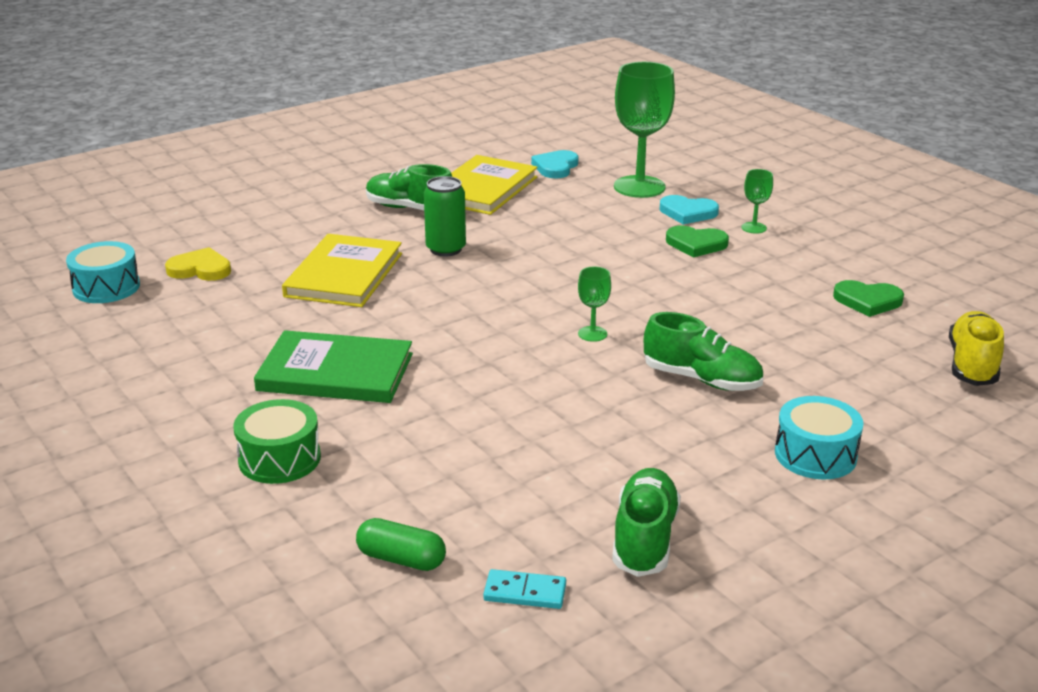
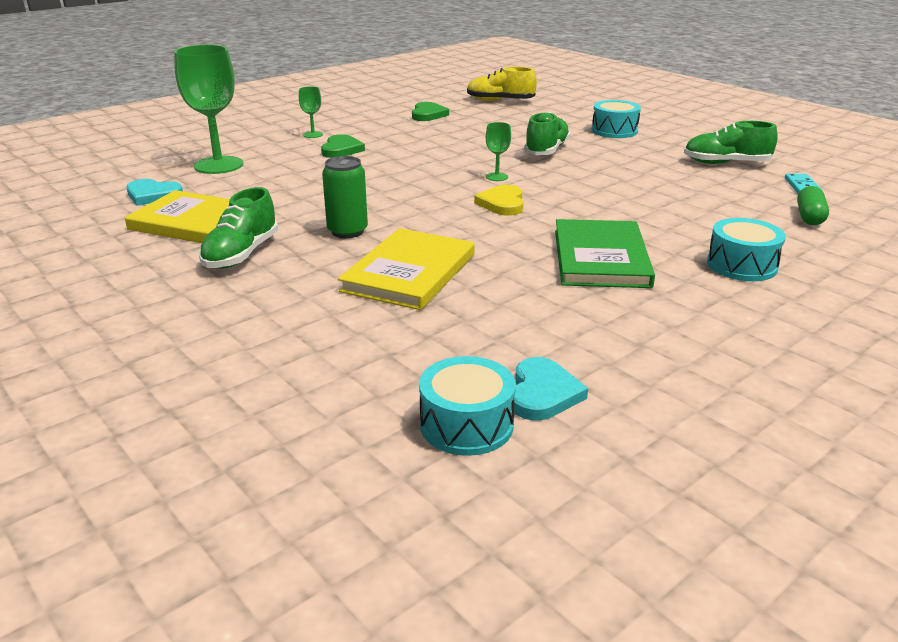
camera: 95 degrees left, 0 degrees up
(200, 269) = (403, 360): yellow heart -> yellow heart (502, 203)
(279, 459) = (741, 265): green drum -> turquoise drum
(344, 275) = (409, 273): yellow book -> yellow book turned 75 degrees counterclockwise
(687, 213) = (280, 151): turquoise heart -> turquoise heart (543, 393)

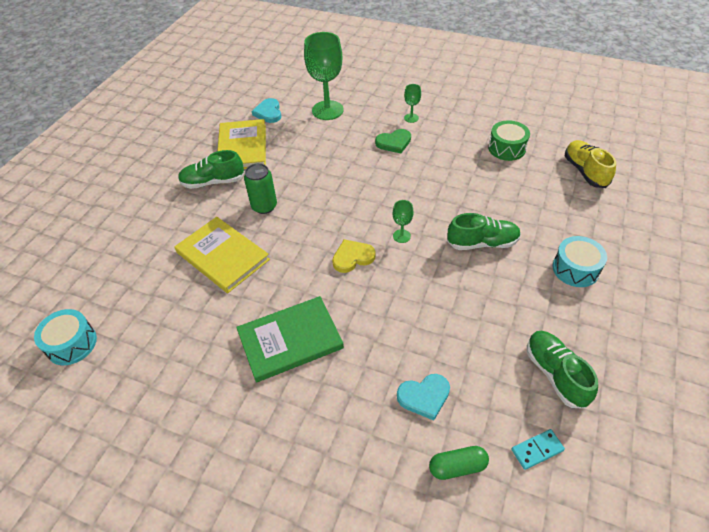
camera: 65 degrees right, 20 degrees up
(409, 273) = (222, 256): yellow book -> yellow book turned 45 degrees clockwise
(428, 114) = (506, 148): green heart -> green drum
(543, 393) = (108, 365): turquoise heart -> turquoise heart (424, 397)
(741, 265) = (321, 430): turquoise drum -> none

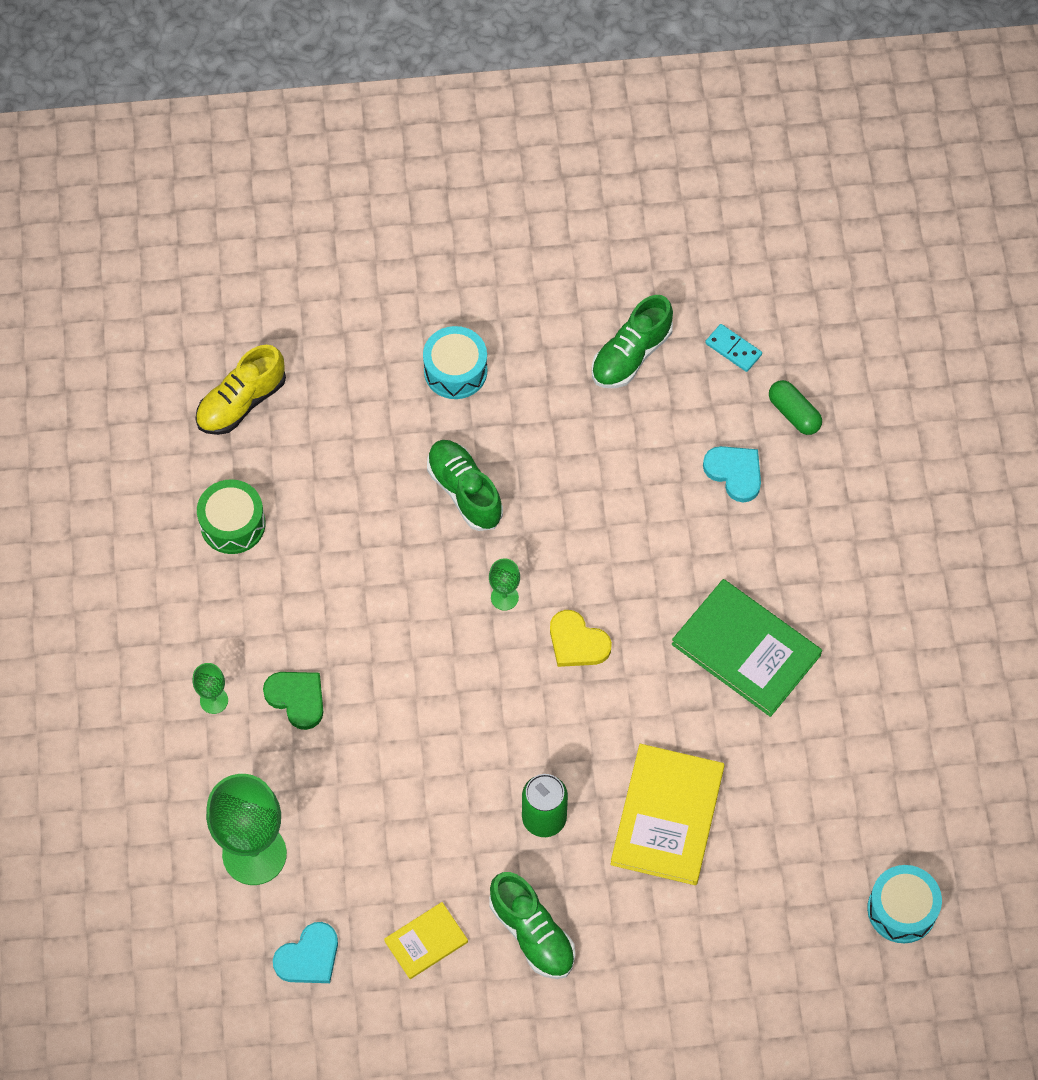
camera: 120 degrees left, 15 degrees up
(242, 147) = (426, 941): yellow book -> yellow book, size x0.53

